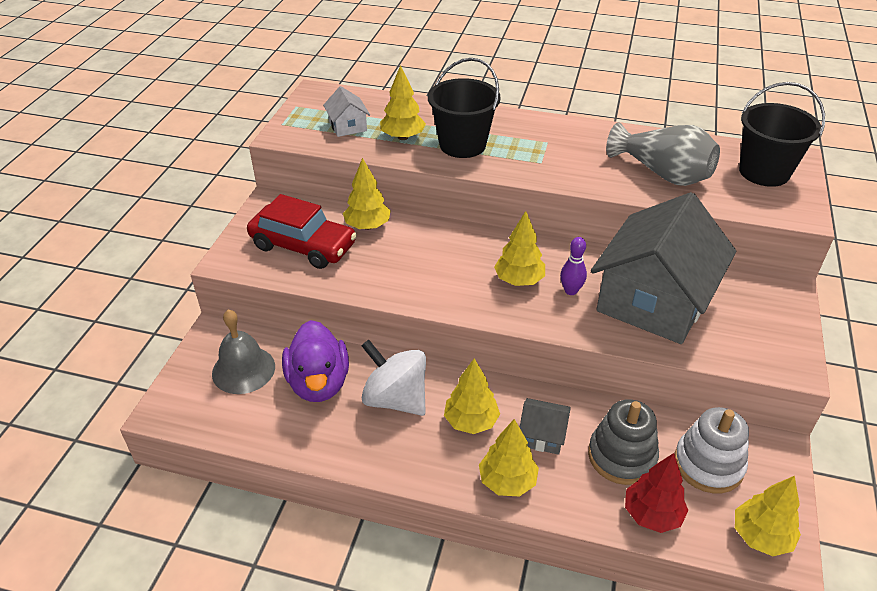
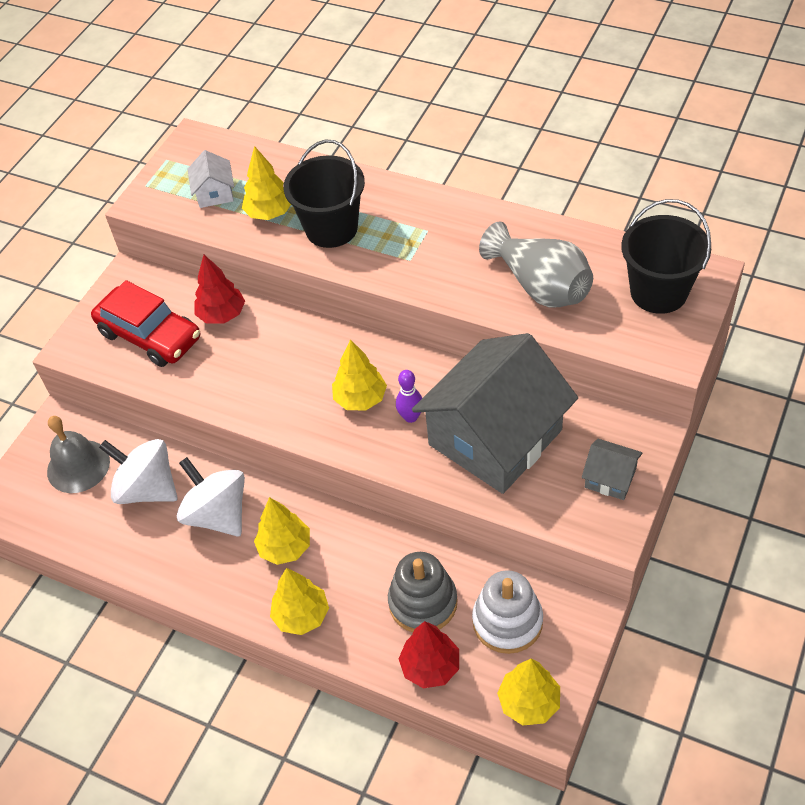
camera: 15 degrees right, 10 degrees up
(319, 383) = (147, 489): purple duck -> white spinning top
(367, 226) = (222, 315): yellow tree -> red tree
(542, 435) = (351, 570): grey house -> grey house (610, 478)

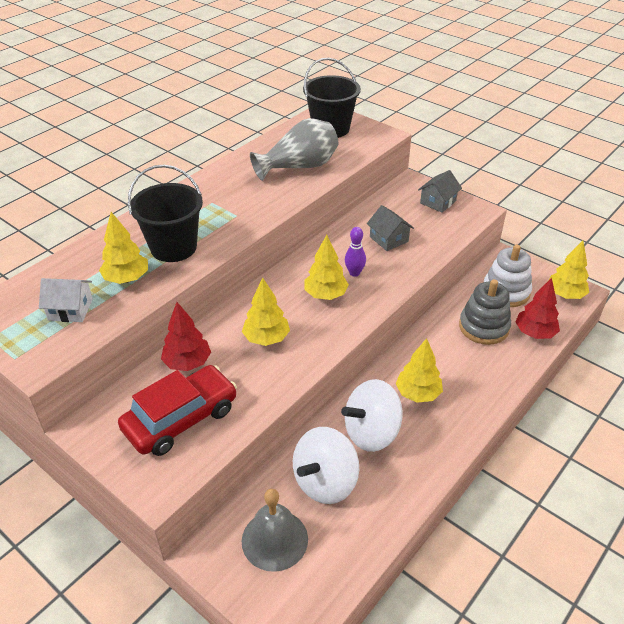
camera: 80 degrees left, 10 degrees down
(301, 615) = (482, 394): yellow tree -> yellow tree (266, 338)
(495, 437) = (389, 239): grey house -> grey house, size x0.41

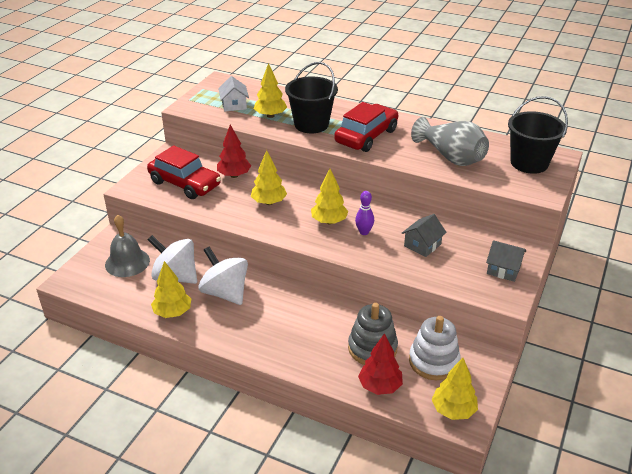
camera: 75 degrees right, 5 degrees down
(227, 211) = (366, 136): none -> red car
(418, 393) = (273, 313): yellow tree -> yellow tree (173, 312)

